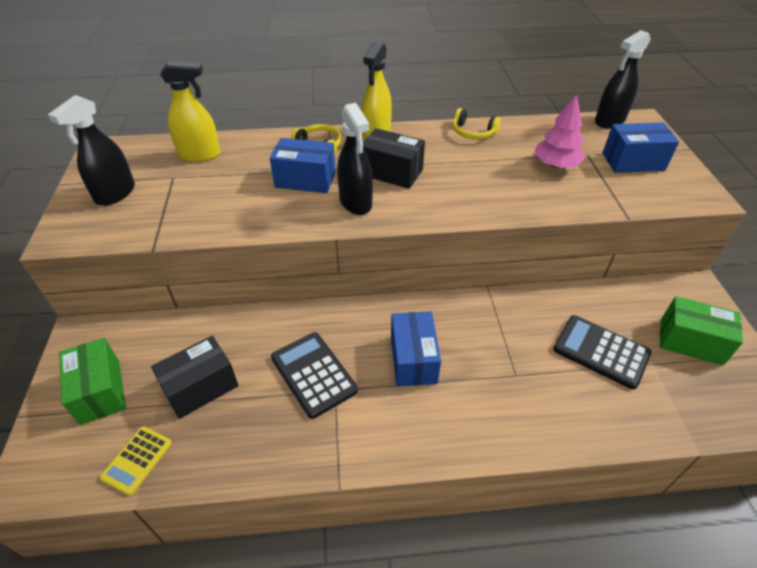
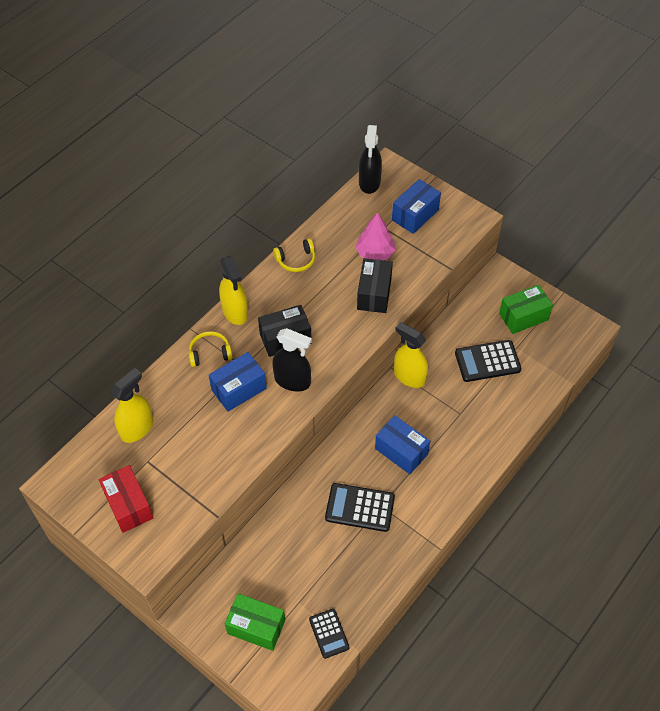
camera: 45 degrees left, 10 degrees up
(115, 194) = (128, 505): black spray bottle -> red box
(137, 460) = (329, 633): yellow calculator -> black calculator
(201, 387) = (309, 571): black box -> black box (374, 294)
(497, 305) = (409, 376): none -> yellow spray bottle

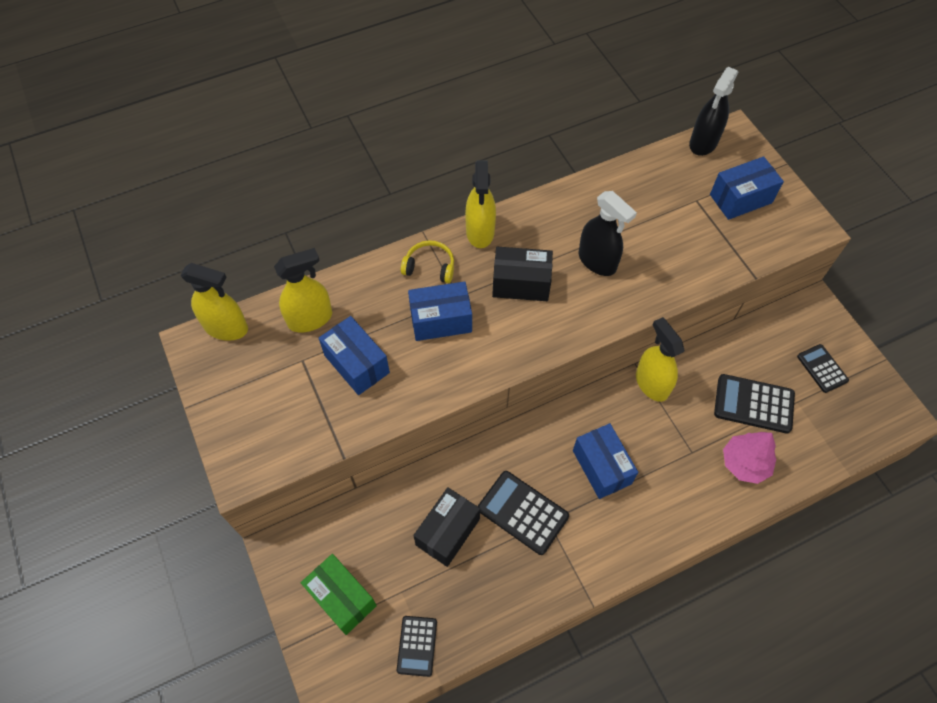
camera: 25 degrees right, 5 degrees up
(73, 462) = (226, 328): none -> yellow spray bottle
(128, 505) = (257, 401): red box -> none
(191, 446) = (357, 364): none -> blue box
(292, 381) = (505, 336): black spray bottle -> black spray bottle (597, 261)
(296, 260) = (576, 200): yellow headphones -> none
(374, 294) = (648, 272): black box -> black box (448, 532)
(375, 253) = (672, 225): pink tree -> pink tree (744, 463)
(523, 317) = (822, 368): green box -> black calculator

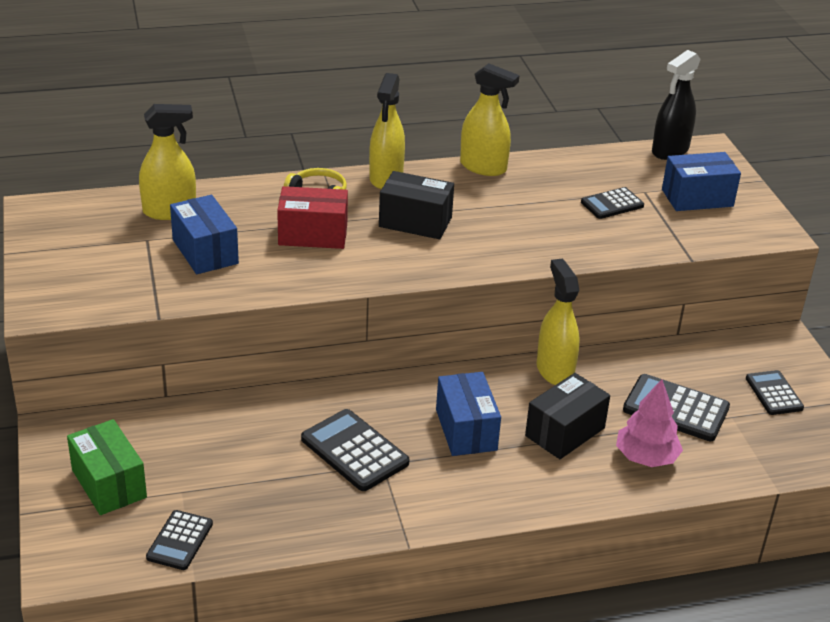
camera: 10 degrees right, 25 degrees down
(226, 328) = (76, 203): yellow spray bottle -> yellow spray bottle (483, 167)
(441, 320) = (313, 235): blue box -> red box
(448, 532) = (258, 451): black box -> black box (565, 432)
(597, 261) = (510, 219): black spray bottle -> none
(674, 222) = (612, 204): none -> black calculator

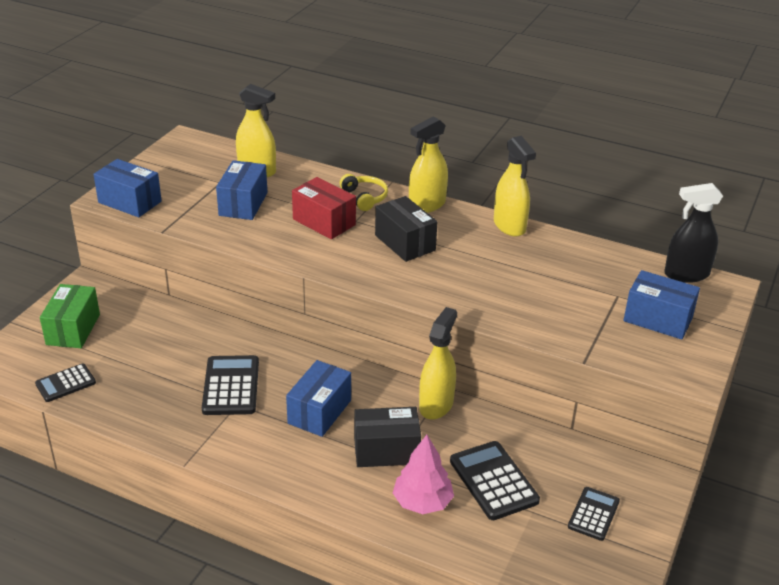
camera: 40 degrees right, 0 degrees up
(74, 302) = (130, 202): none -> blue box
(612, 204) = (575, 293): black calculator -> none

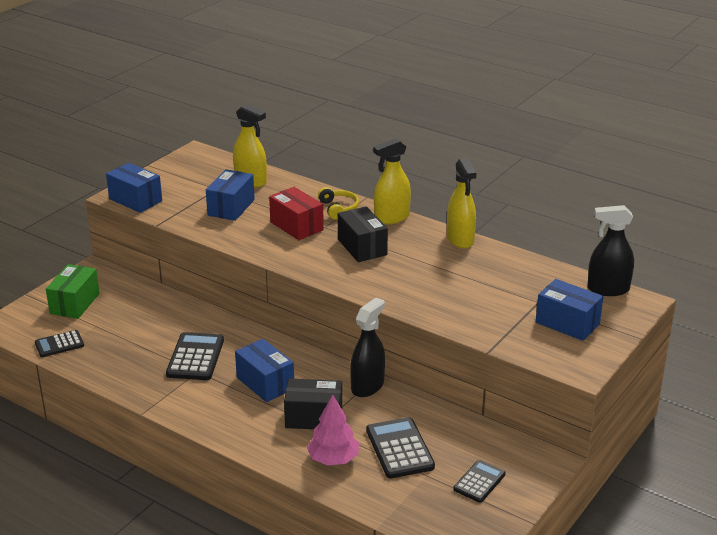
camera: 10 degrees right, 5 degrees down
(319, 412) = (265, 383): blue box -> blue box turned 75 degrees counterclockwise
(436, 405) = (367, 386): yellow spray bottle -> black spray bottle

